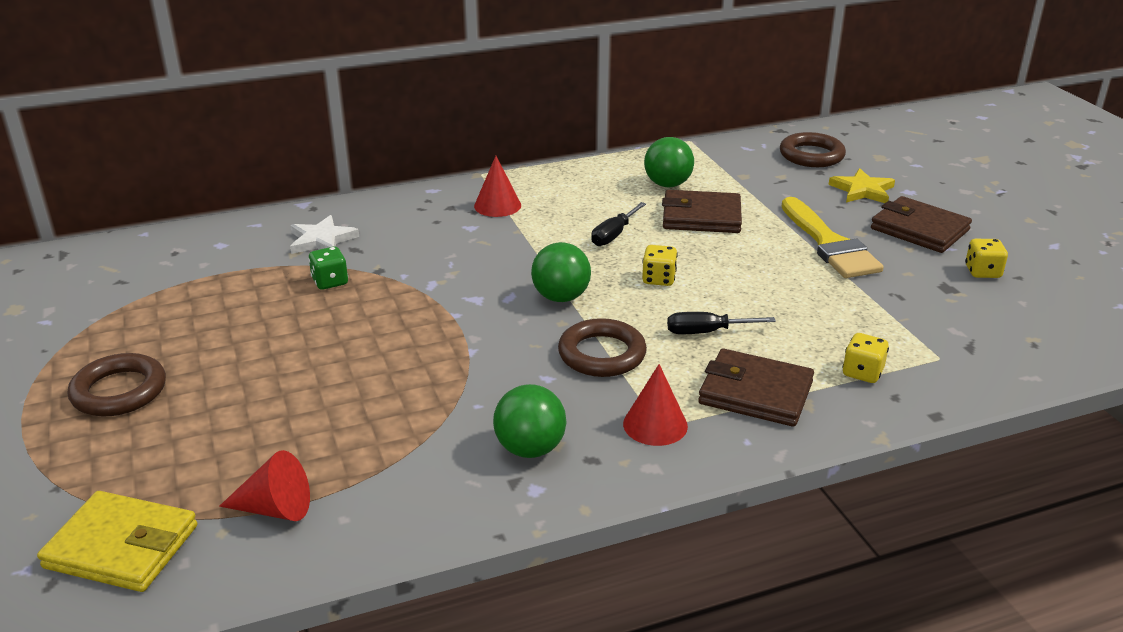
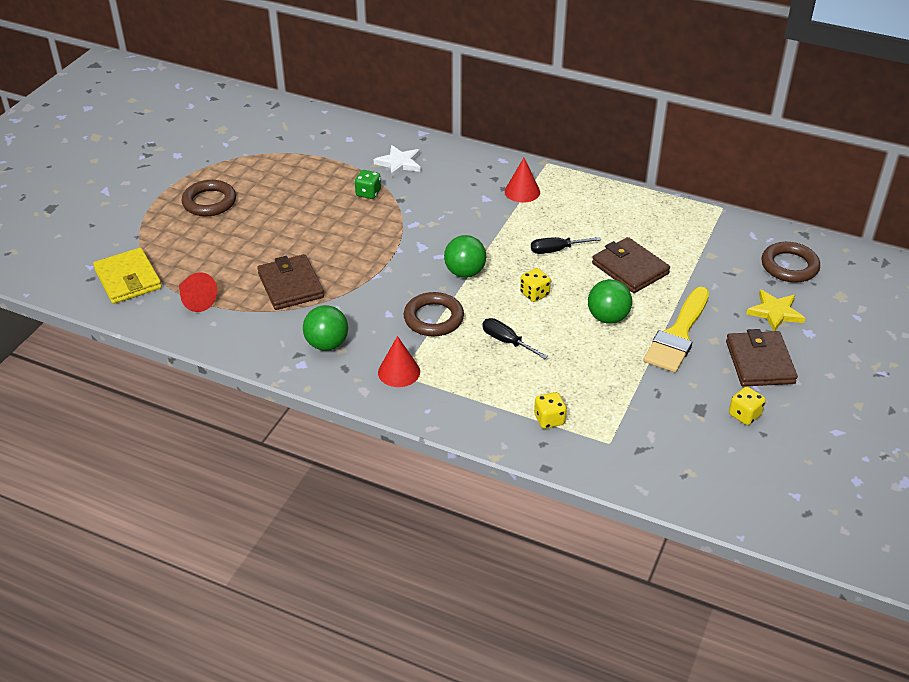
camera: 45 degrees right, 10 degrees up
(667, 184) = (648, 233): green ball -> green ball (607, 317)
(755, 393) = (473, 390): brown wallet -> brown wallet (290, 285)

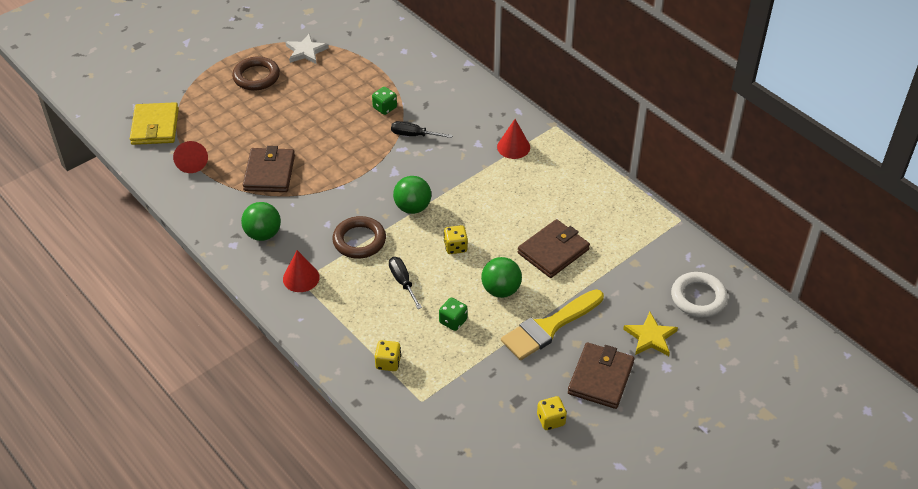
camera: 25 degrees right, 5 degrees up
(399, 163) = (429, 87): white star -> white star (306, 51)
(556, 250) = (503, 212): black screwdriver -> black screwdriver (414, 135)
(583, 360) = (453, 321): none -> green dice
(630, 268) = (553, 251): brown wallet -> brown wallet turned 60 degrees clockwise
(789, 266) = (698, 298): brown ring -> white ring

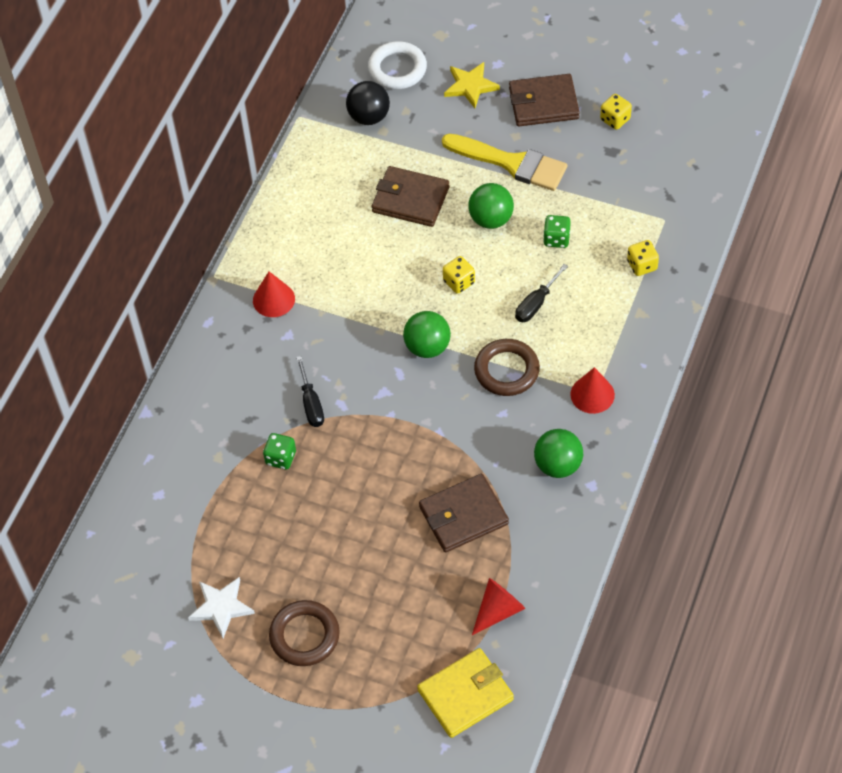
camera: 115 degrees left, 10 degrees up
(655, 260) = (369, 117): none -> black ball

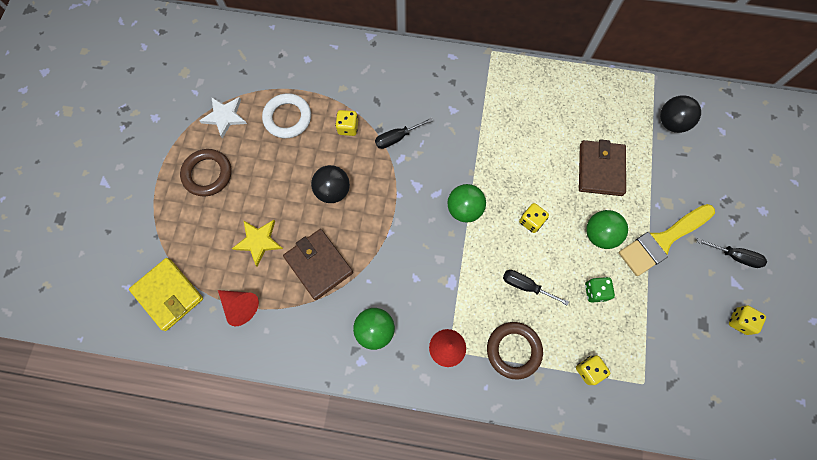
camera: 75 degrees right, 15 degrees up
(273, 299) = (481, 93): red cone -> none
(281, 458) = (348, 128): green dice -> yellow dice
(367, 487) = (333, 191): none -> black ball
(397, 69) = (727, 134): white ring -> white ring (287, 118)
(470, 86) = (731, 193): yellow star -> yellow star (259, 241)
(506, 370) = (456, 274): brown ring -> brown ring (513, 350)
(511, 163) = (662, 241): yellow brush -> yellow brush turned 45 degrees clockwise
(543, 103) = (734, 256): brown wallet -> black screwdriver

